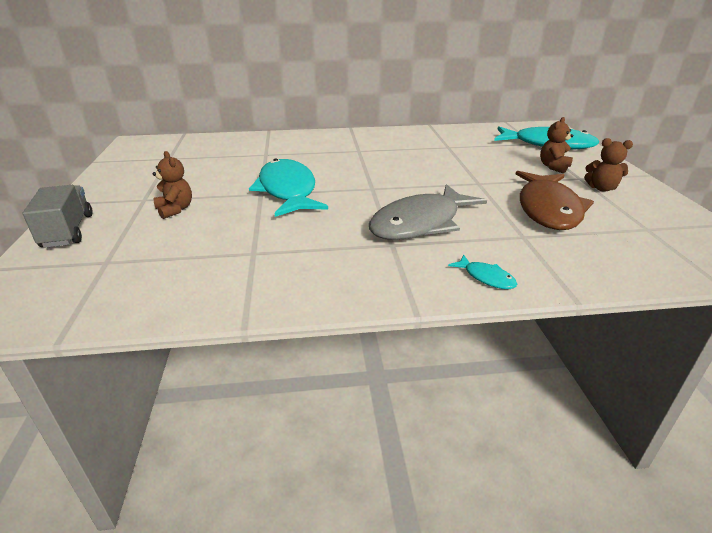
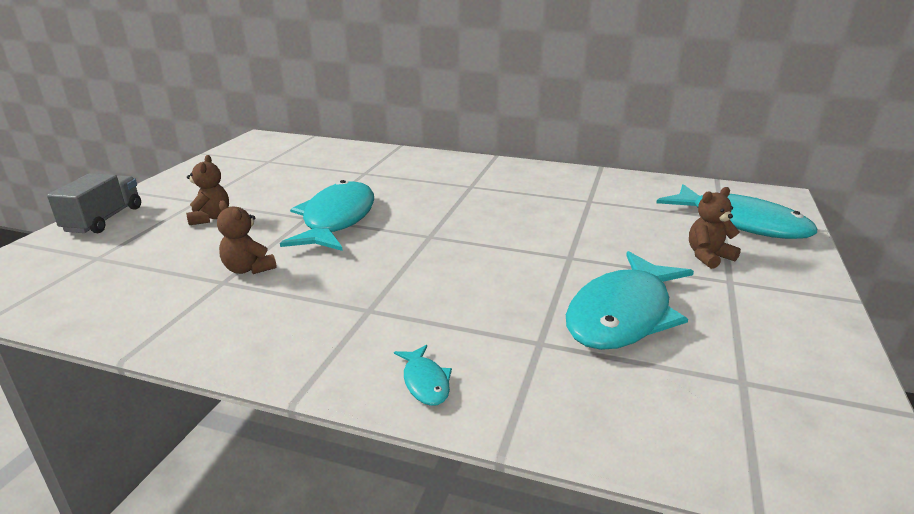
camera: 25 degrees right, 5 degrees down
(420, 223) = (432, 292): grey fish -> none
(548, 209) = (623, 314): brown fish -> turquoise fish
(601, 188) = (745, 303): brown teddy bear -> brown teddy bear (248, 269)

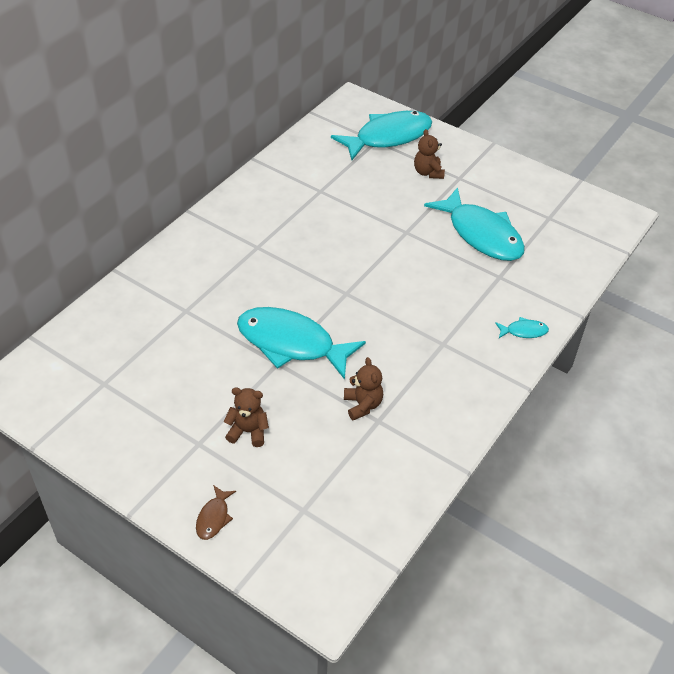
camera: 75 degrees left, 20 degrees up
(104, 219) = (214, 517): grey truck -> brown fish
(248, 269) = (362, 405): brown teddy bear -> brown teddy bear turned 75 degrees counterclockwise

